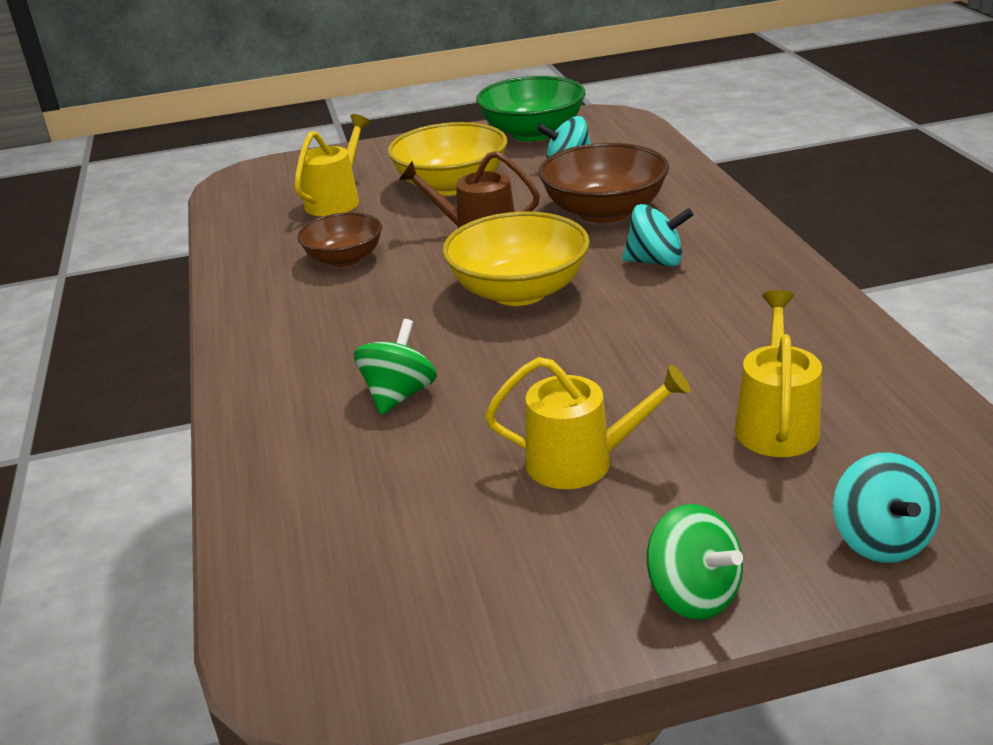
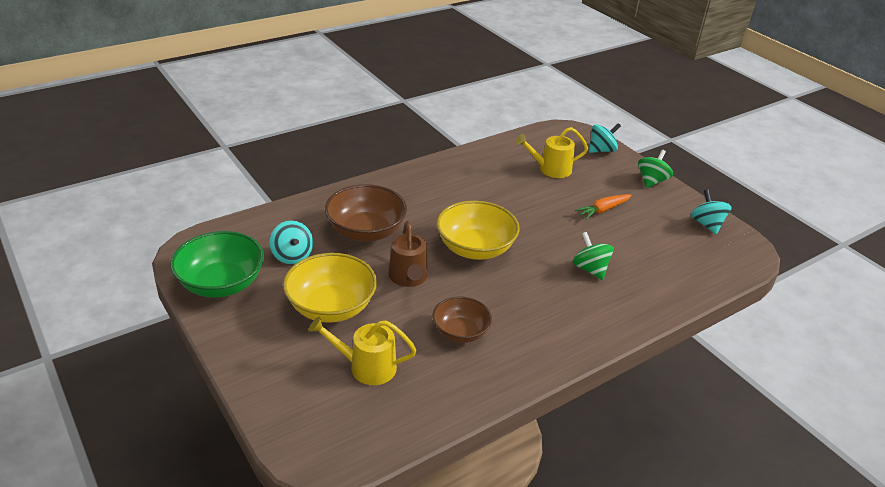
camera: 115 degrees left, 5 degrees up
(399, 395) = (590, 269): green spinning top -> green spinning top turned 60 degrees clockwise
(581, 461) = (603, 210): yellow watering can -> orange carrot
(656, 262) = (426, 207): turquoise spinning top -> turquoise spinning top (706, 224)

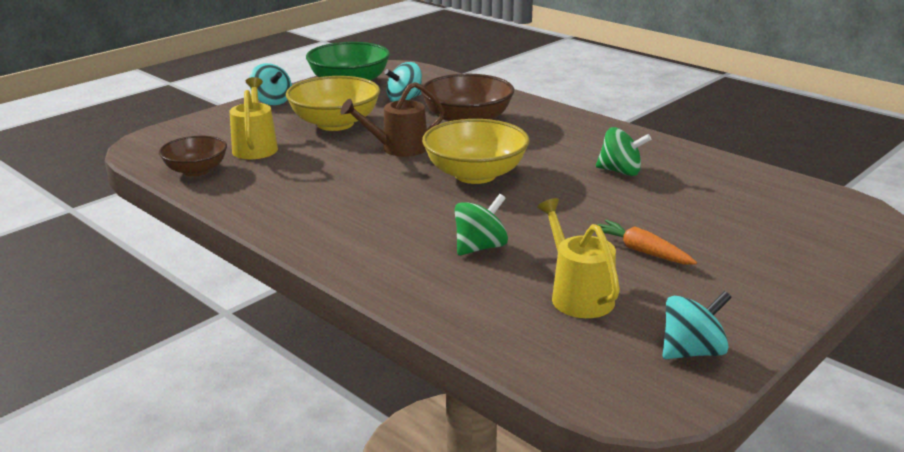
camera: 80 degrees right, 10 degrees down
(460, 332) = (319, 181): brown bowl -> brown bowl (196, 170)
(550, 169) = (716, 206): yellow watering can -> yellow watering can (578, 295)
(601, 150) = (832, 243): turquoise spinning top -> turquoise spinning top (272, 101)
(651, 181) = (783, 293): green spinning top -> green spinning top (620, 171)

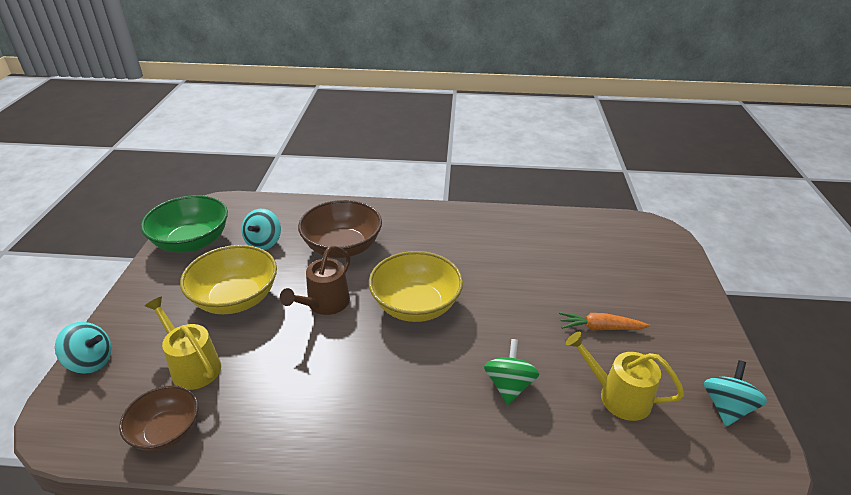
camera: 40 degrees left, 10 degrees up
(272, 101) = (139, 296): turquoise spinning top -> turquoise spinning top (91, 361)
(620, 171) = (501, 254): green spinning top -> none

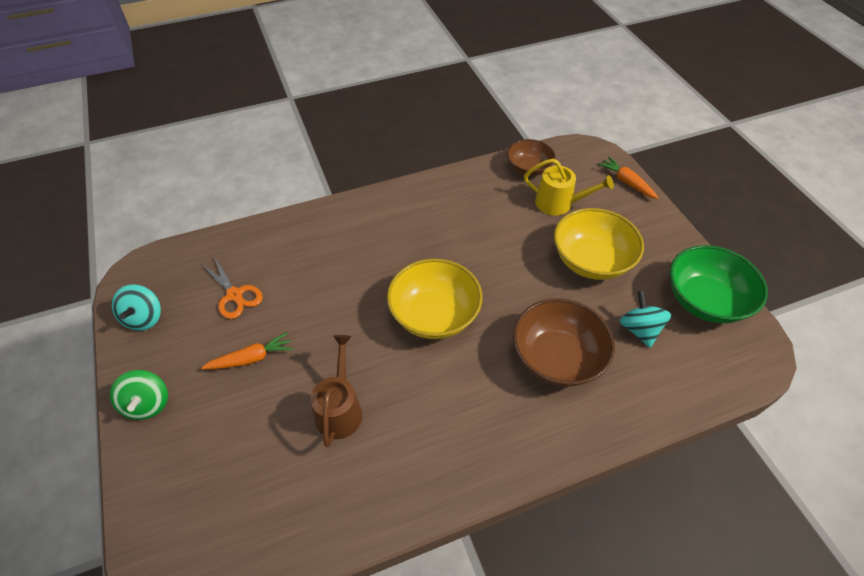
camera: 155 degrees right, 15 degrees up
(91, 361) = (626, 182): turquoise spinning top -> orange carrot
(325, 304) = (514, 285): brown watering can -> brown watering can (339, 409)
(509, 385) = (323, 272): green spinning top -> green spinning top (147, 404)
(618, 396) = (235, 295): yellow watering can -> orange scissors

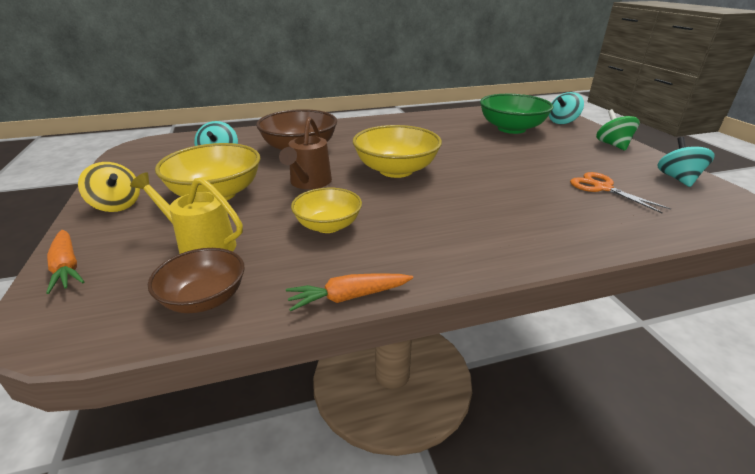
camera: 175 degrees left, 20 degrees down
(162, 500) = (562, 122): none -> turquoise spinning top
(251, 358) = (551, 158): orange carrot -> orange carrot (348, 297)
(339, 409) = (468, 139): brown watering can -> brown watering can (309, 182)
(480, 228) = (328, 225): none -> yellow bowl
(661, 240) = (116, 205): none -> yellow spinning top
(705, 300) = (140, 168): green bowl -> green bowl (511, 129)

